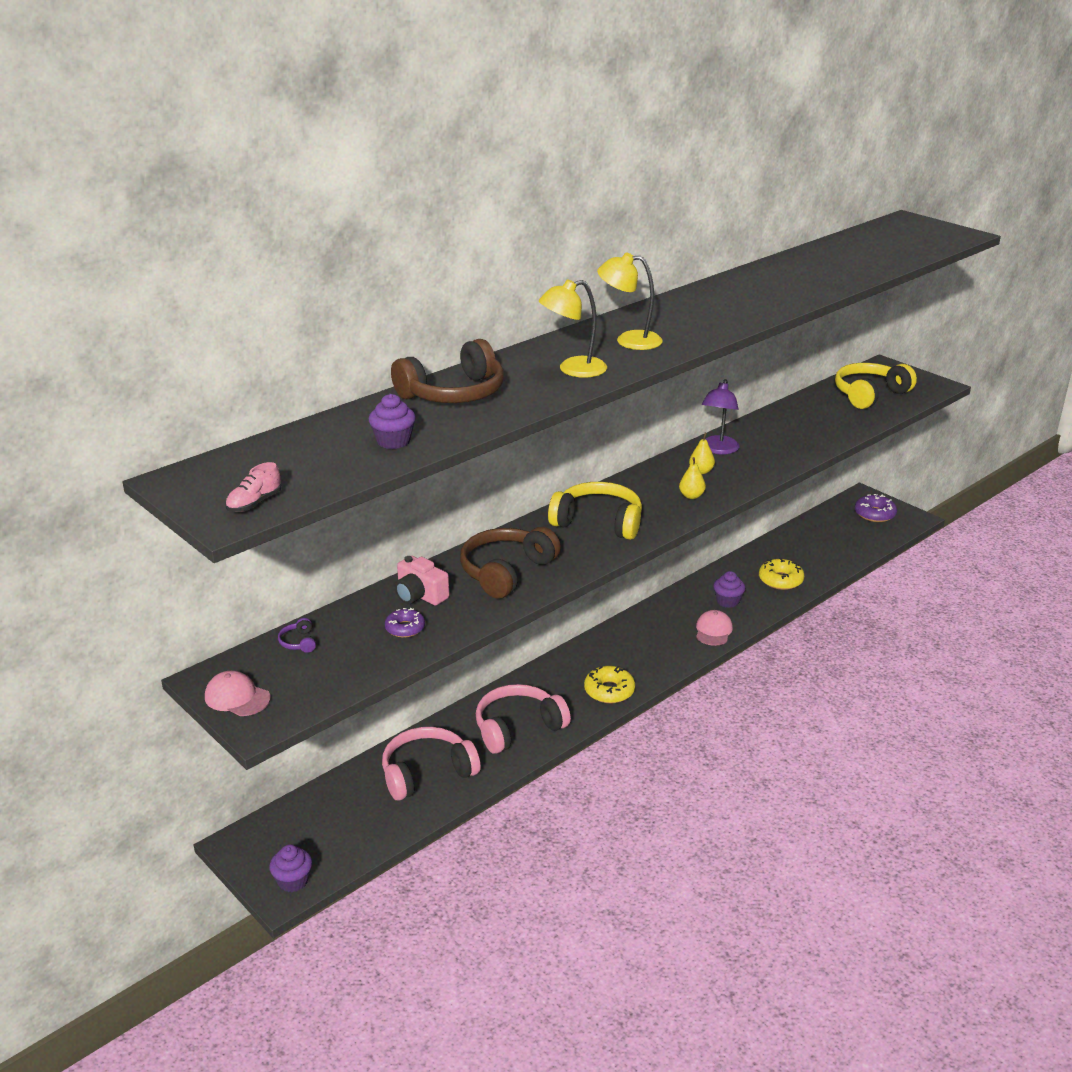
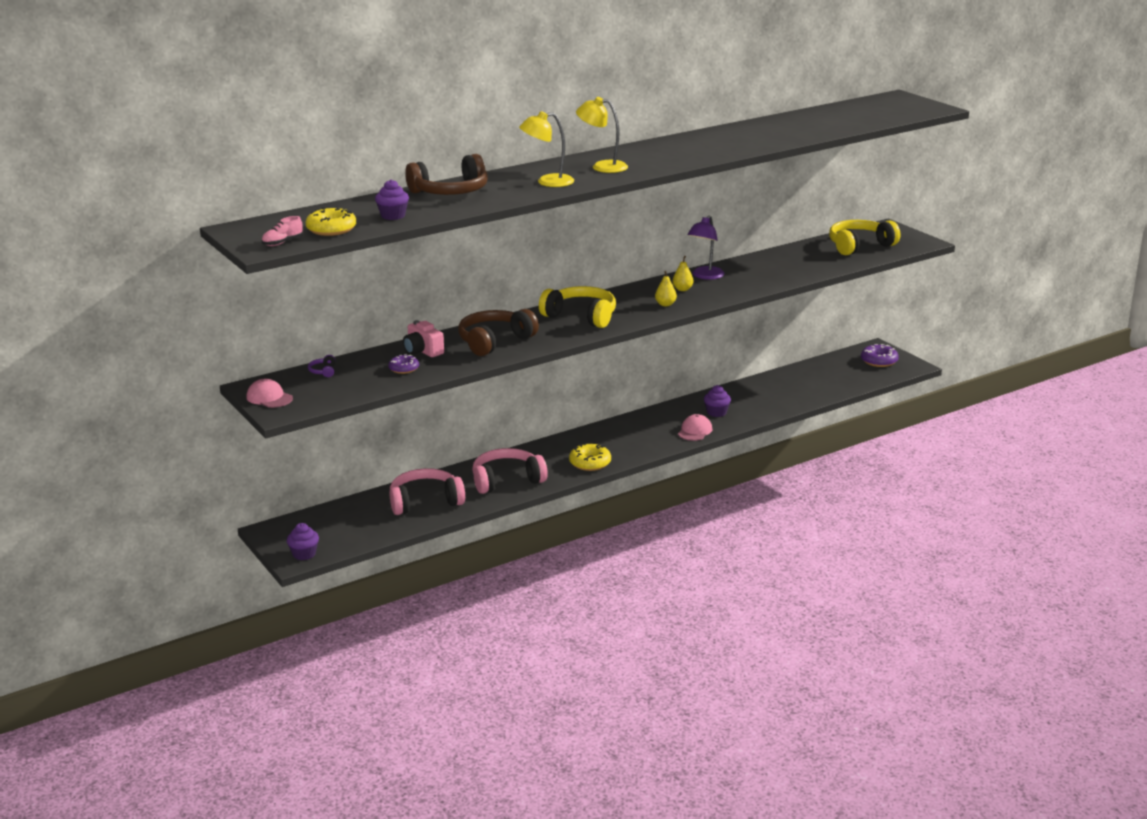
camera: 10 degrees right, 5 degrees down
(780, 580) = (770, 401): yellow donut -> yellow donut (331, 229)

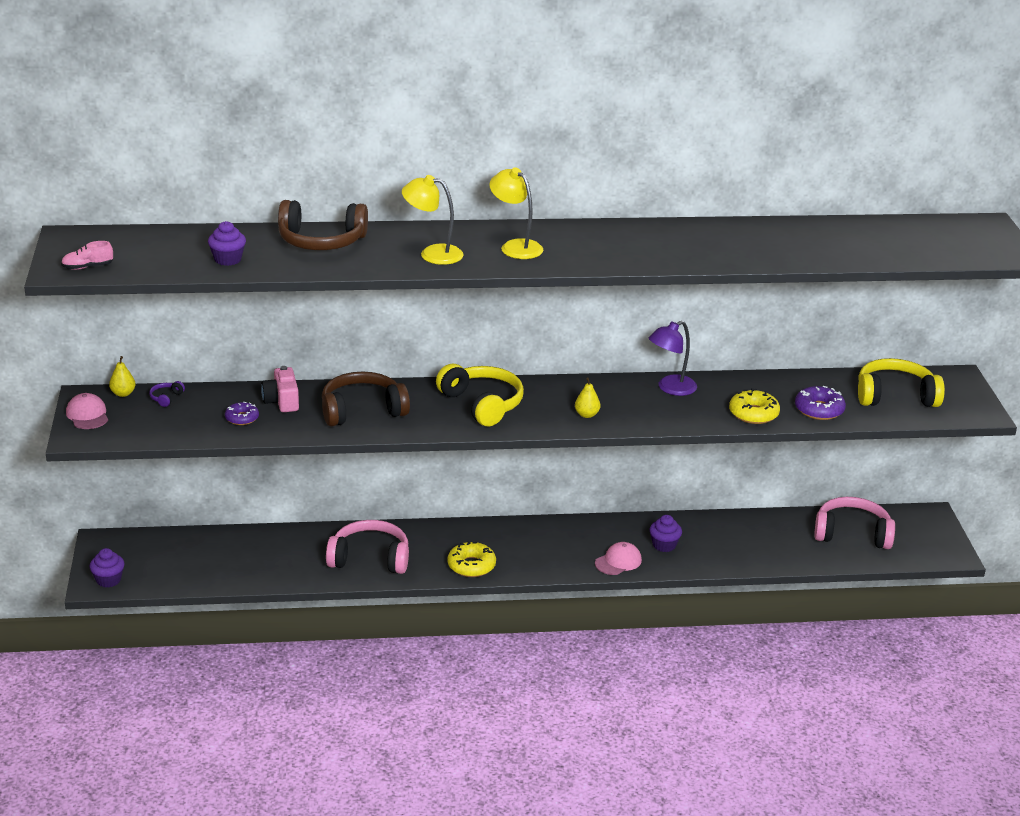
camera: 25 degrees right, 5 degrees up
(331, 229) = (151, 262): yellow donut -> yellow donut (753, 414)
(425, 501) = (270, 557): pink headphones -> pink headphones (852, 534)
(682, 289) = (626, 399): yellow pear -> yellow pear (123, 394)
(879, 361) = (917, 535): purple donut -> purple donut (819, 410)

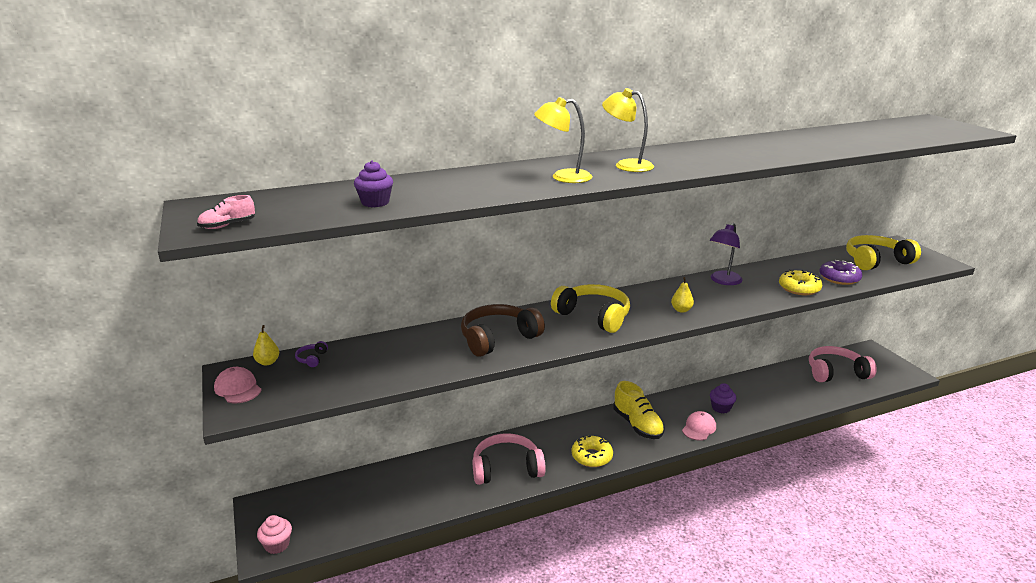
camera: 15 degrees left, 5 degrees down
(108, 580) = (277, 545): purple cupcake -> pink cupcake
(242, 418) = (393, 364): purple donut -> none
(282, 401) = (422, 343): pink camera -> none
(321, 241) = (455, 180): brown headphones -> none
(548, 544) = (637, 425): none -> yellow shoe

